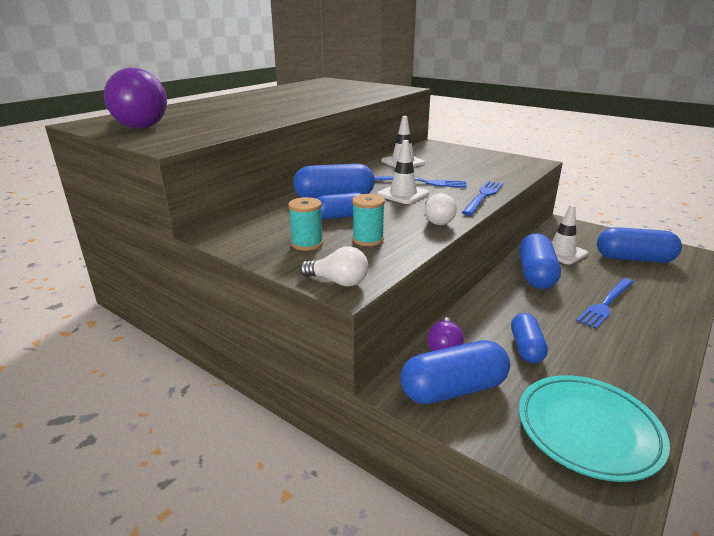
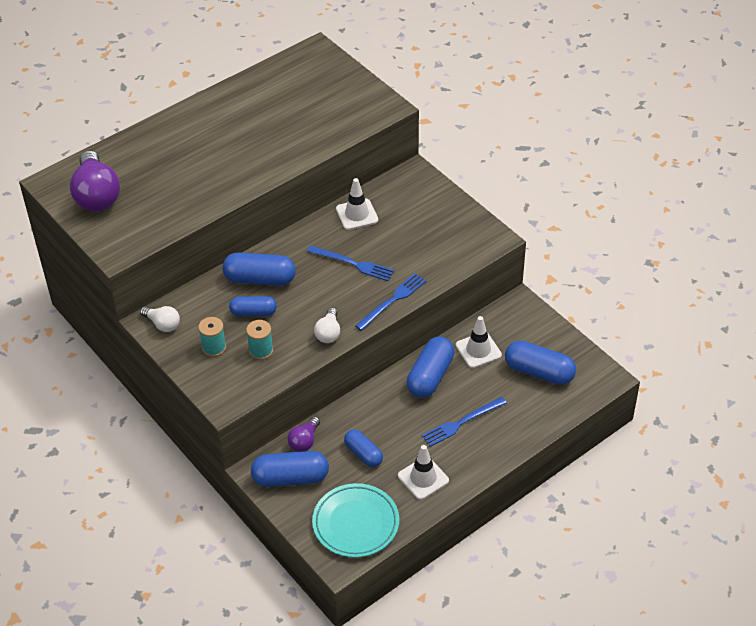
camera: 15 degrees right, 20 degrees up
(338, 281) = (220, 397): white light bulb -> white light bulb (162, 324)
(403, 194) = (323, 283): white traffic cone -> white traffic cone (423, 478)
(526, 348) = (363, 454): blue capsule -> blue capsule turned 60 degrees counterclockwise

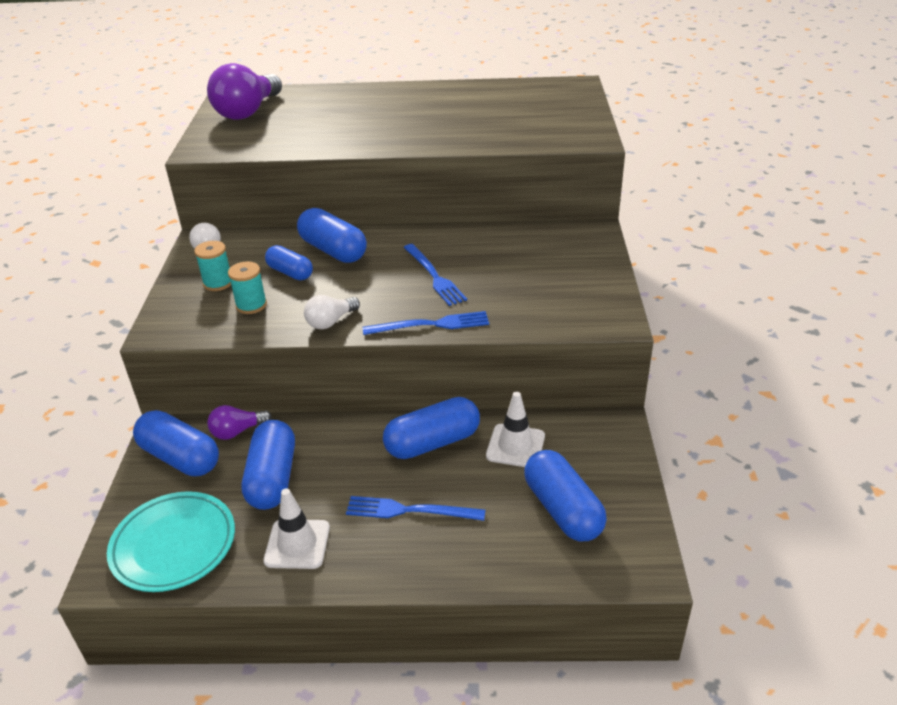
camera: 40 degrees right, 10 degrees down
(357, 214) = (491, 240): white traffic cone -> none
(363, 454) = (273, 478): blue capsule -> blue capsule, size x1.57

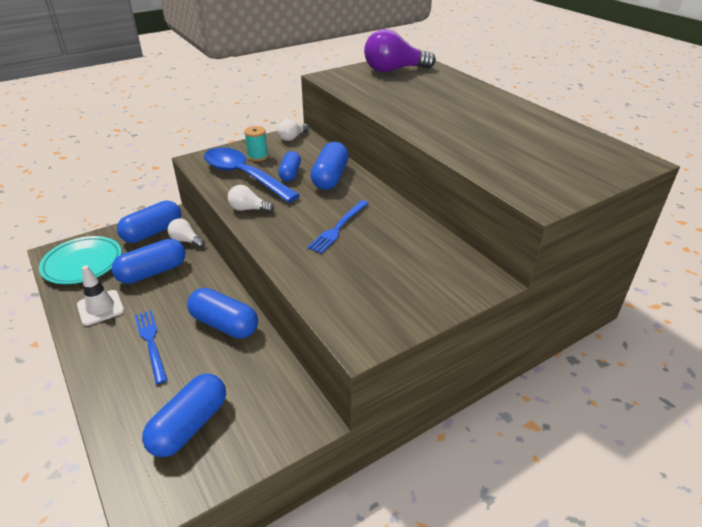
camera: 55 degrees right, 0 degrees up
(180, 457) = (153, 232): blue capsule -> blue capsule turned 45 degrees clockwise
(237, 431) = (186, 241): purple light bulb -> white light bulb
(251, 305) = (244, 176): turquoise spool -> blue spoon
(431, 325) = (277, 249): blue fork -> none
(515, 446) = (246, 369): white traffic cone -> none

